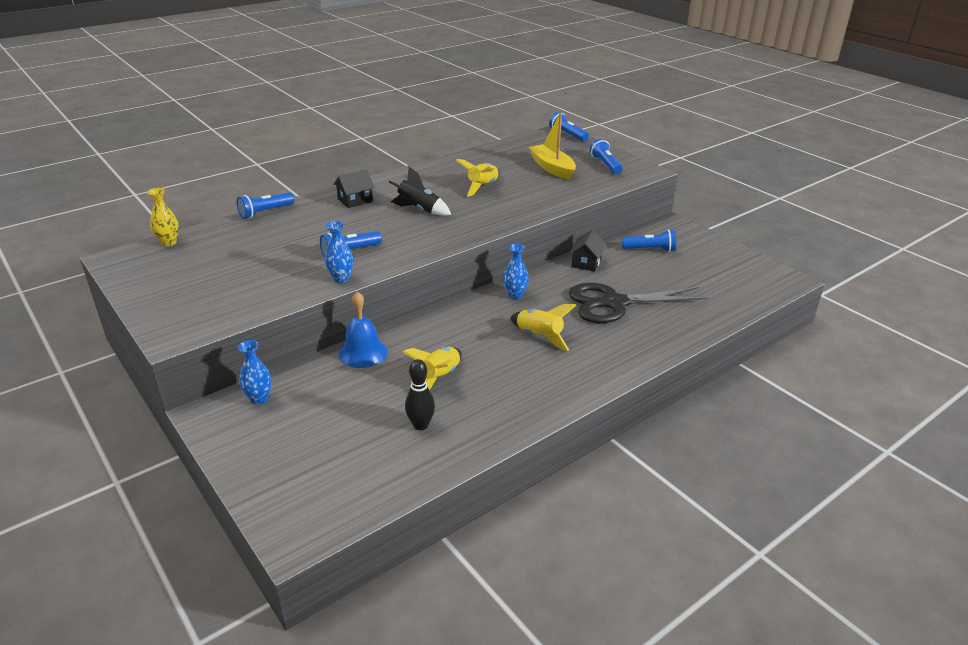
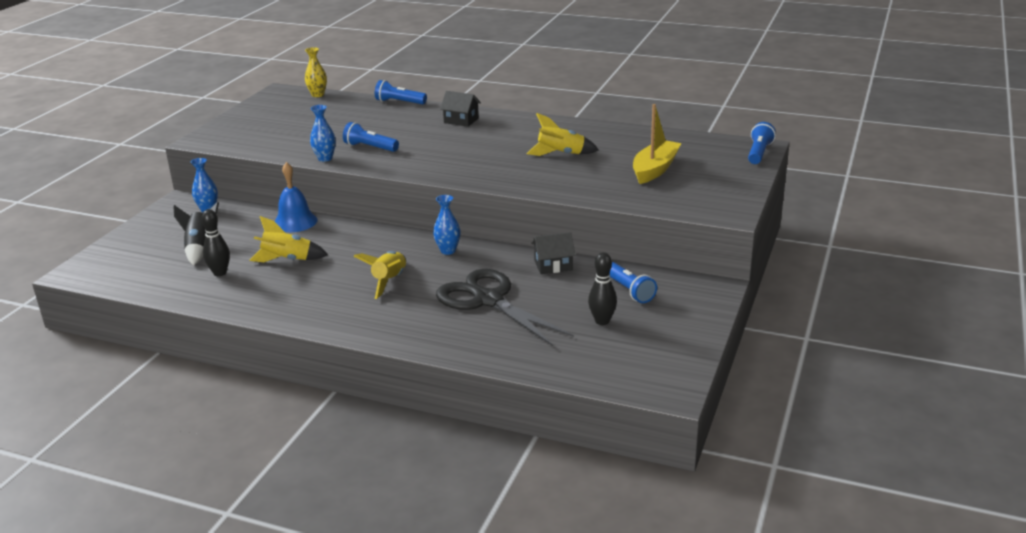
camera: 60 degrees right, 5 degrees down
(419, 209) = (476, 146): black rocket -> black rocket (199, 248)
(605, 165) = (709, 190): blue flashlight -> none
(683, 272) = (602, 321): none -> black bowling pin

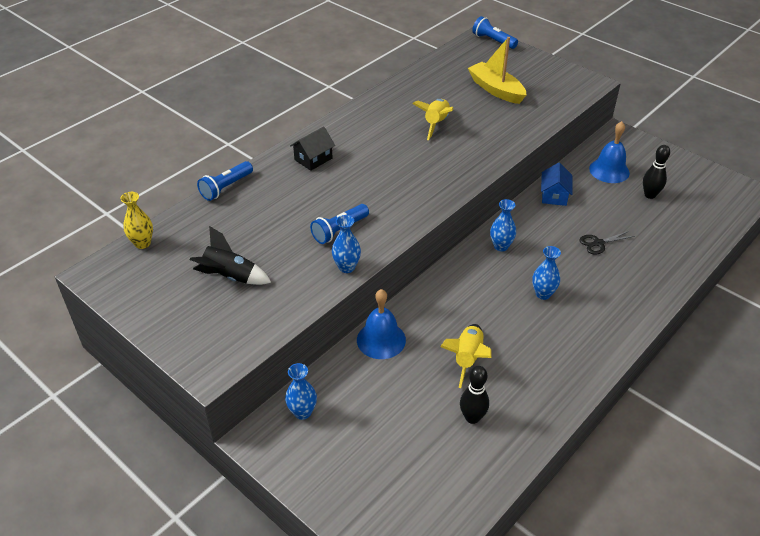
camera: 70 degrees left, 15 degrees up
(199, 248) = (403, 430): black rocket -> black rocket (230, 277)
(389, 281) = (543, 294): yellow rocket -> blue vase
(487, 300) = (598, 243): black scissors -> black scissors, size x0.41
(553, 265) = (554, 195): black house -> blue house
(629, 290) = (609, 170): blue flashlight -> blue bell

